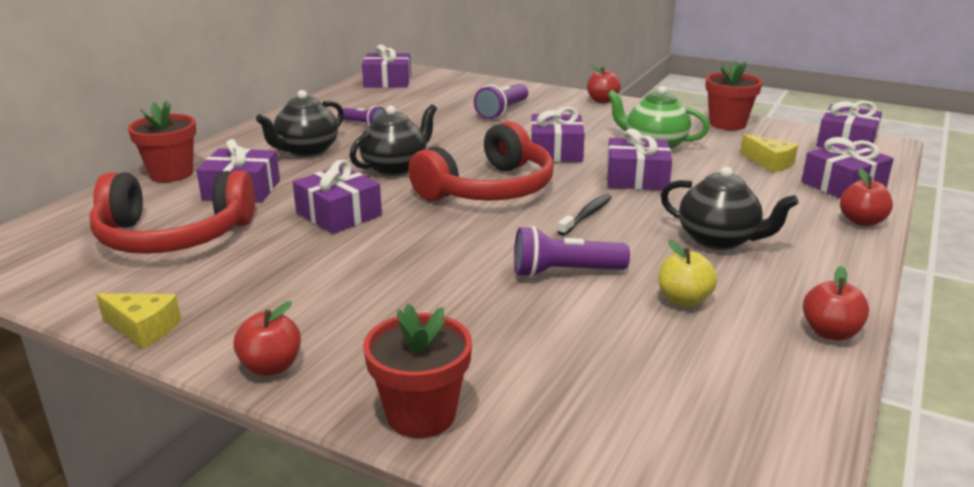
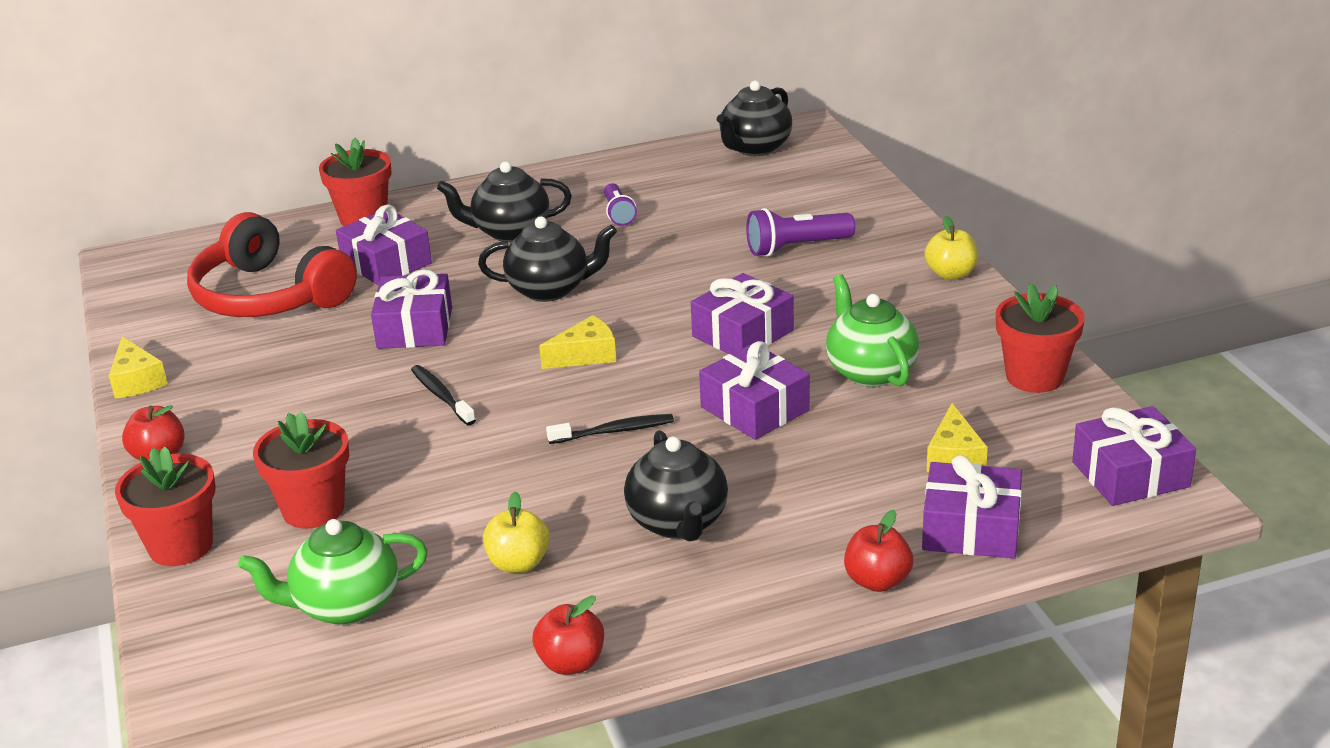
camera: 45 degrees right, 5 degrees up
(387, 81) = (755, 148): purple gift -> black teapot
(437, 240) = (441, 396): none -> black toothbrush
(482, 338) = (313, 509): none -> red flower pot
(488, 189) = (586, 355): red headphones -> yellow cheese
(564, 272) = (479, 483): purple flashlight -> none
(602, 101) = (950, 274): red apple -> yellow apple
(633, 381) = (345, 606): none -> green teapot

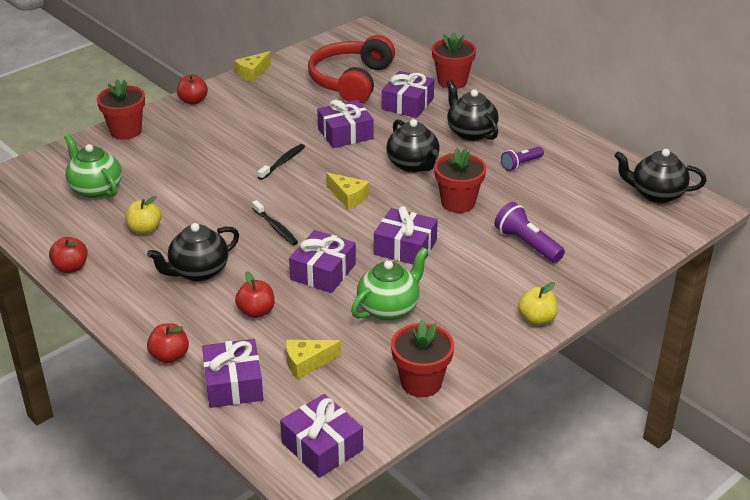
camera: 65 degrees right, 5 degrees up
(313, 509) = (167, 156): red flower pot -> red flower pot (458, 203)
(813, 482) = (256, 311): none -> red apple

